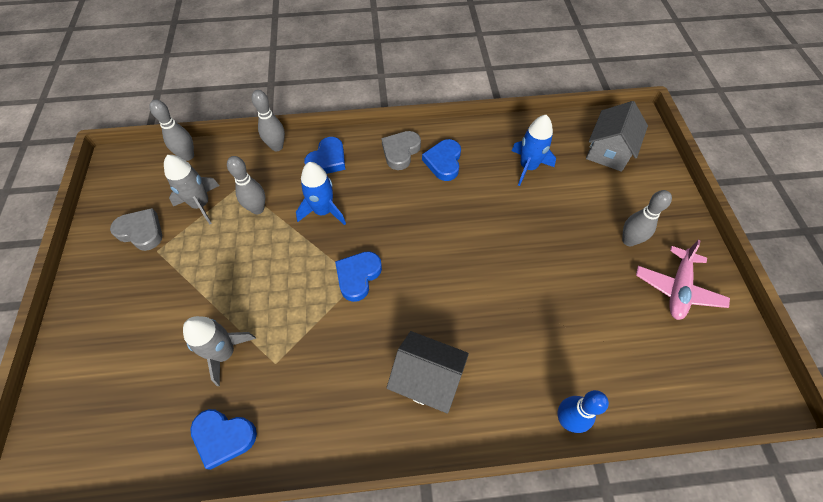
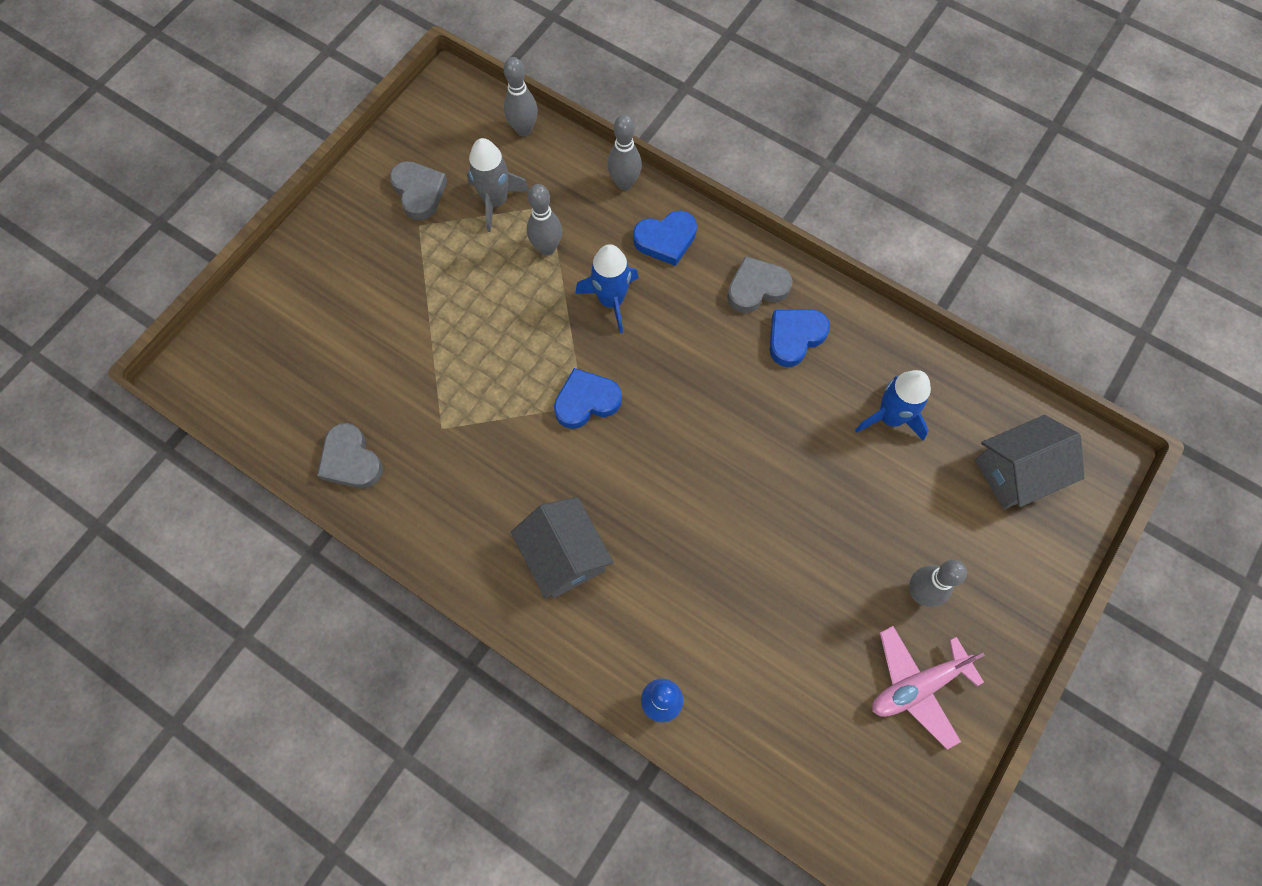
camera: 40 degrees right, 10 degrees up
(224, 353) = (406, 382): grey rocket -> none
(224, 437) = (351, 460): blue heart -> grey heart

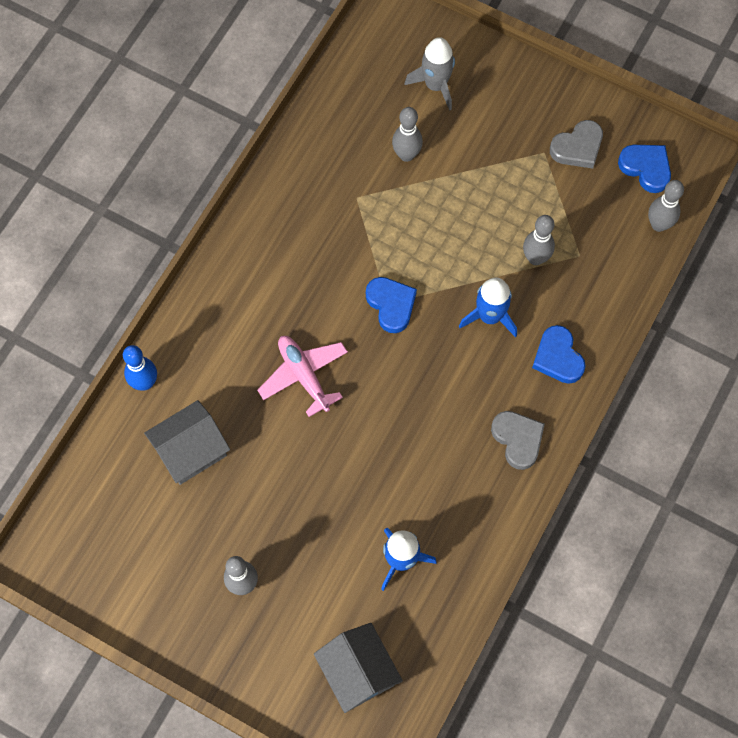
camera: 85 degrees right, 0 degrees up
(351, 460) = (323, 136): grey heart -> none
(496, 201) = (578, 210): grey rocket -> grey rocket (435, 85)
(564, 556) = (256, 301): grey house -> grey house (191, 450)
(624, 183) = (613, 317): grey bowling pin -> grey bowling pin (406, 155)
(794, 337) = (471, 475): blue heart -> blue heart (646, 168)
(917, 686) = (165, 580): pink plane -> pink plane (304, 375)

